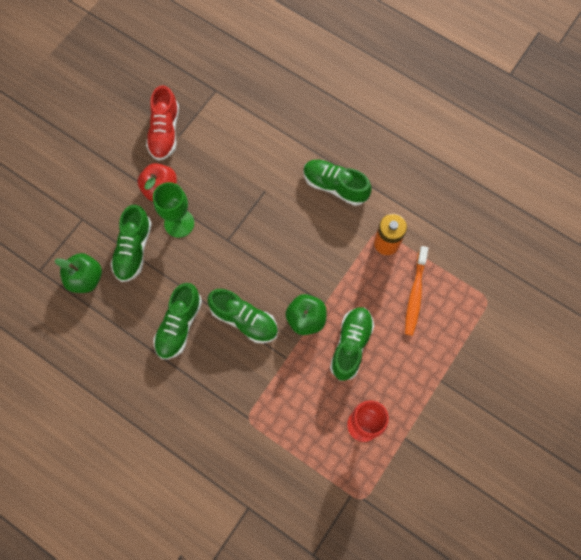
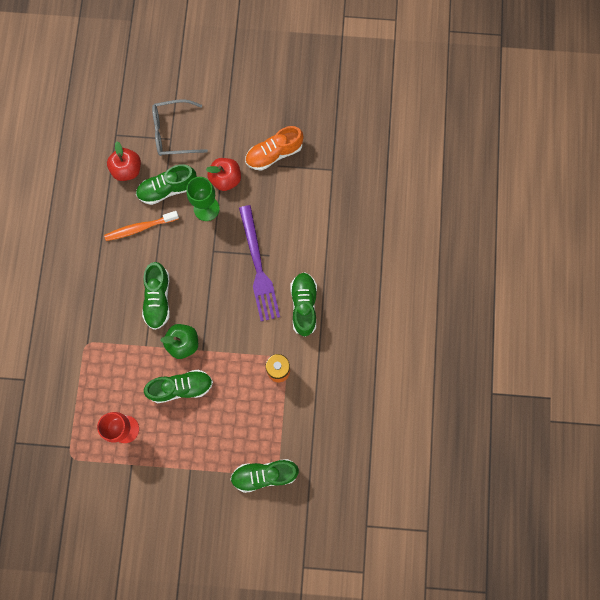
camera: 60 degrees right, 5 degrees up
(77, 212) = (173, 132): none -> grey glasses
(85, 278) = (127, 170): green apple -> red apple
(165, 132) = (274, 154): red shoe -> orange shoe
(179, 325) = (128, 255): green shoe -> green shoe (264, 475)
(271, 206) = (258, 267): none -> purple fork
(415, 294) = (248, 415): orange toothbrush -> orange toothbrush (140, 228)

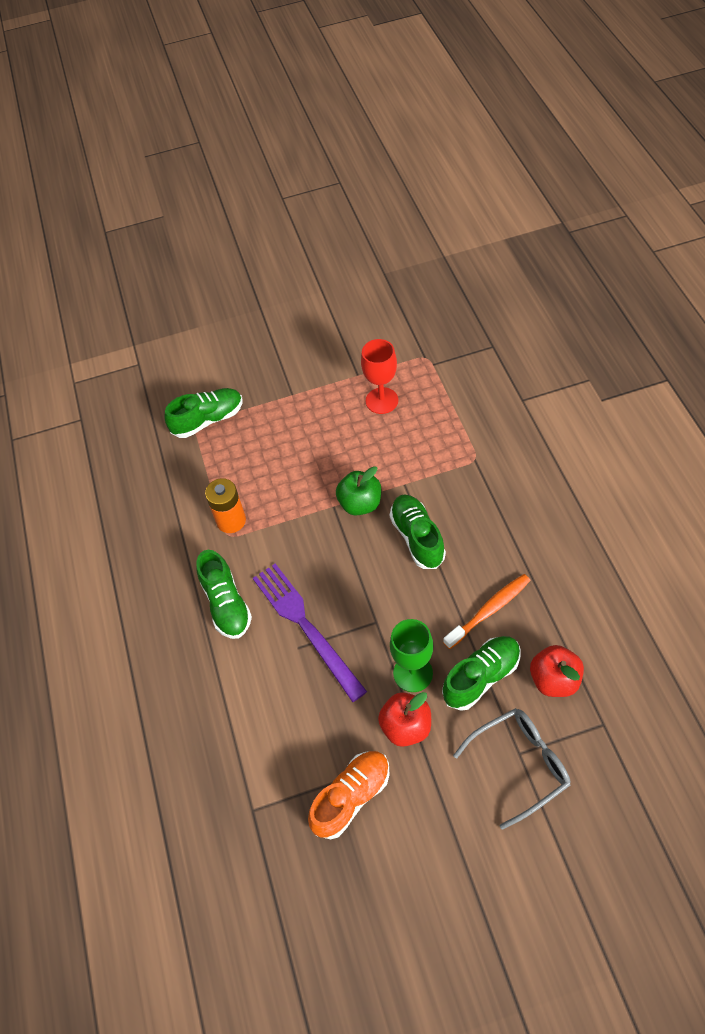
camera: 165 degrees right, 20 degrees down
(181, 387) = (340, 460): green shoe -> none

